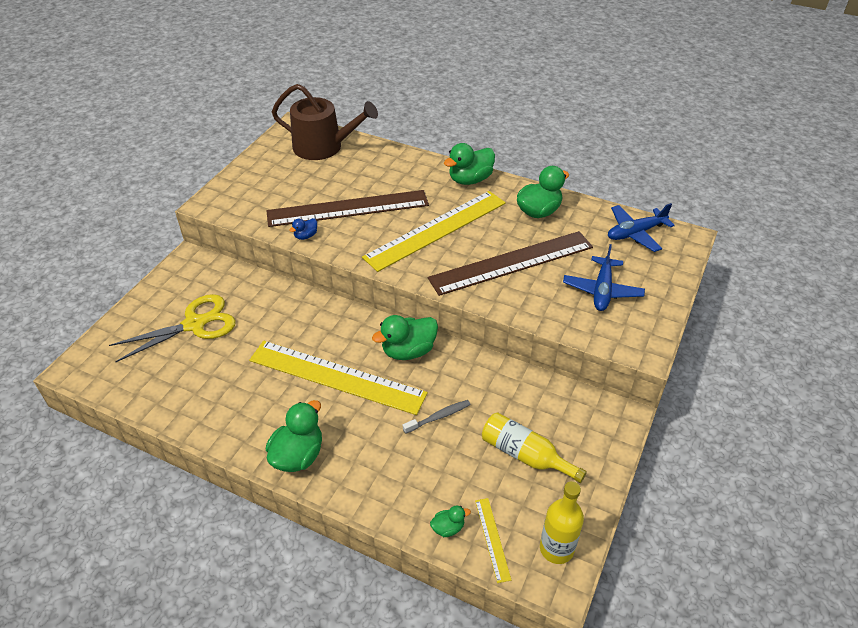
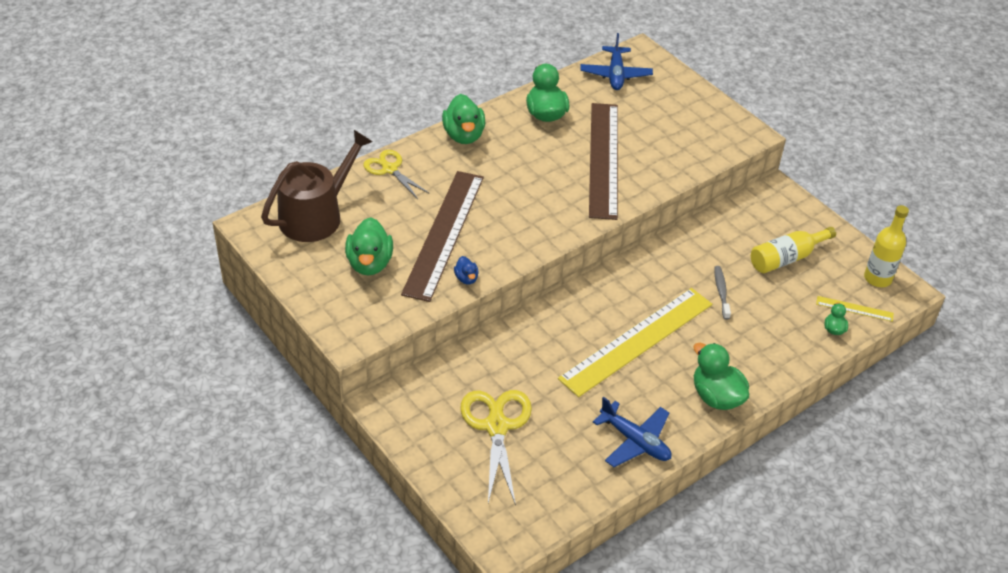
camera: 65 degrees left, 0 degrees up
(399, 160) = (390, 169): none -> yellow scissors
(408, 351) = (633, 282): green duck -> green duck (370, 263)
(436, 229) = (524, 186): yellow ruler -> none
(602, 290) = (672, 125): blue plane -> blue plane (635, 441)

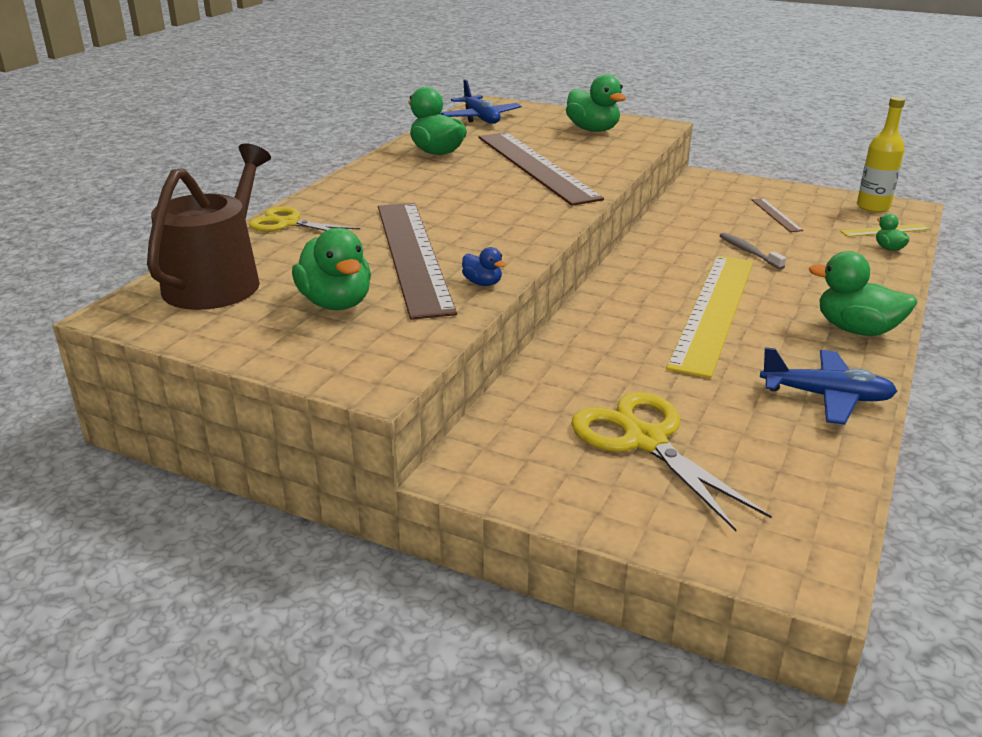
camera: 25 degrees left, 15 degrees down
(464, 135) = (358, 182): green duck -> green duck (593, 130)
(786, 258) = (776, 215): yellow bottle -> brown ruler

